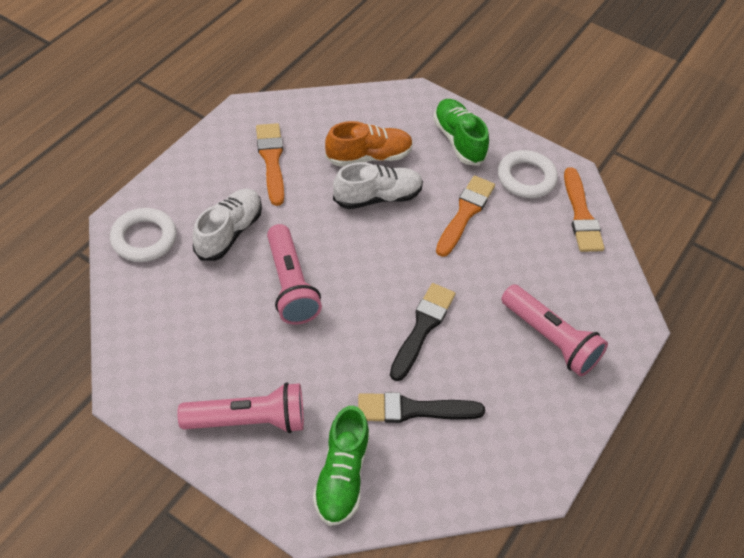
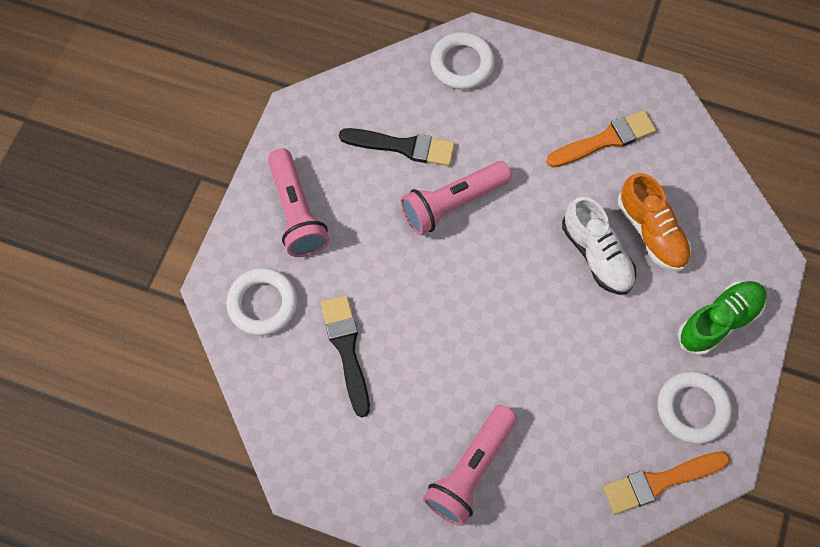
camera: 80 degrees right, 15 degrees up
(229, 232) = (496, 131): white shoe -> none
(342, 476) = (262, 303): green shoe -> white ring
(422, 328) = (443, 338): black brush -> black brush (403, 146)
(465, 213) = (610, 350): orange brush -> none

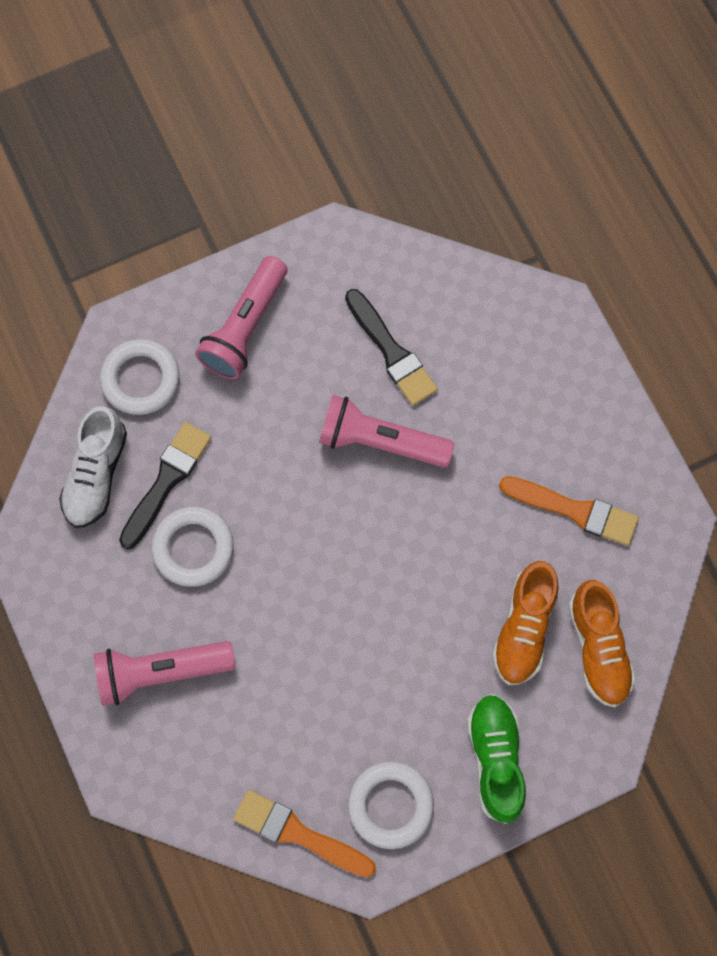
camera: 45 degrees right, 5 degrees up
(462, 64) = (522, 324): white ring -> white ring (193, 548)
(596, 255) = (454, 602): white shoe -> white shoe (96, 475)
(702, 203) = (598, 648): none -> orange shoe
(718, 321) = (495, 759): green shoe -> green shoe turned 105 degrees counterclockwise

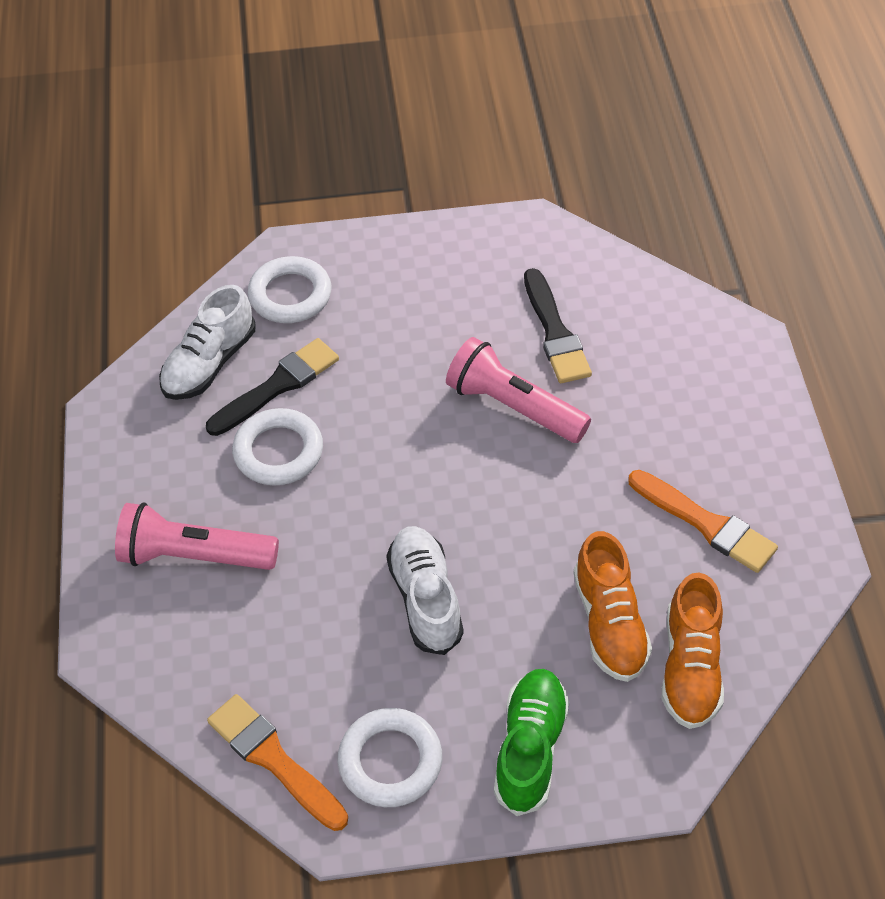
camera: 20 degrees right, 20 degrees down
(245, 327) = (413, 277): pink flashlight -> none
(368, 652) = (425, 599): none -> white shoe
(524, 628) = (610, 623): orange shoe -> orange shoe turned 45 degrees counterclockwise

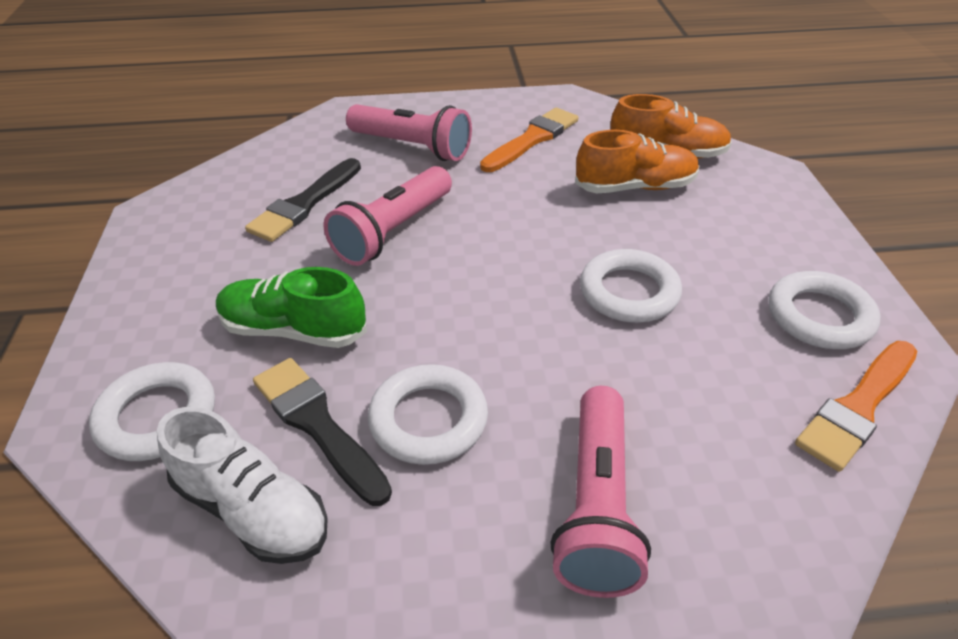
camera: 90 degrees left, 10 degrees down
(425, 599) = (629, 292): white shoe -> white ring
(530, 748) = (769, 231): green shoe -> green shoe (293, 330)
(555, 332) = (305, 204): black brush -> black brush turned 135 degrees clockwise
(673, 408) = (412, 147): none -> pink flashlight

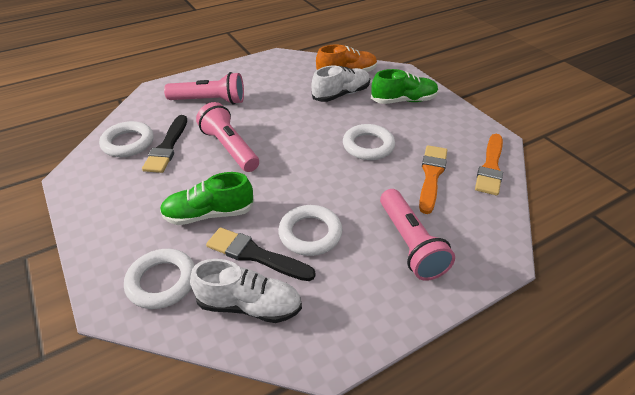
camera: 25 degrees left, 0 degrees up
(393, 231) = (229, 148): pink flashlight -> pink flashlight turned 135 degrees clockwise
(532, 139) = (274, 82): orange brush -> orange brush (431, 175)
(635, 187) = (341, 94): orange shoe -> white shoe
(747, 227) = (403, 101): none -> green shoe
(819, 316) = (455, 133): white ring -> white ring (128, 143)

